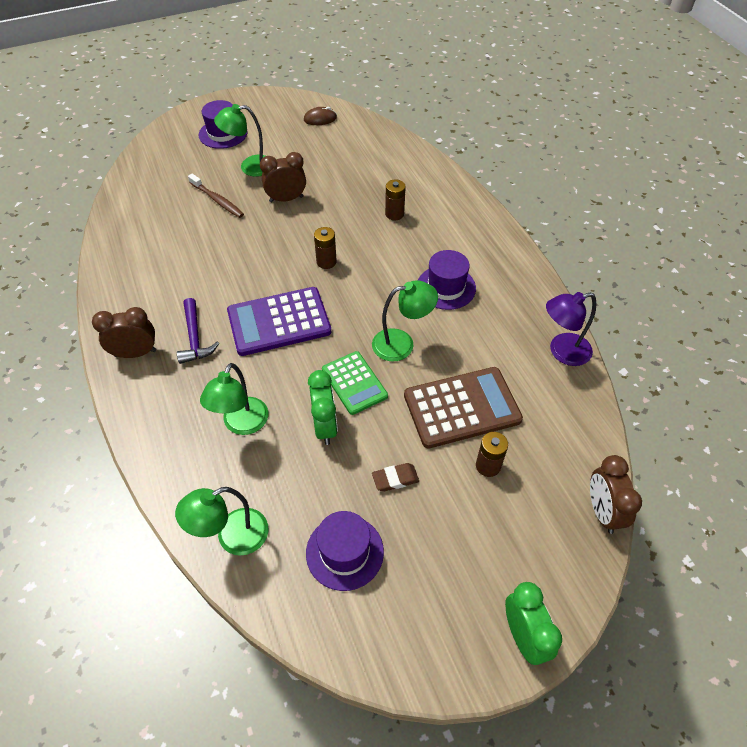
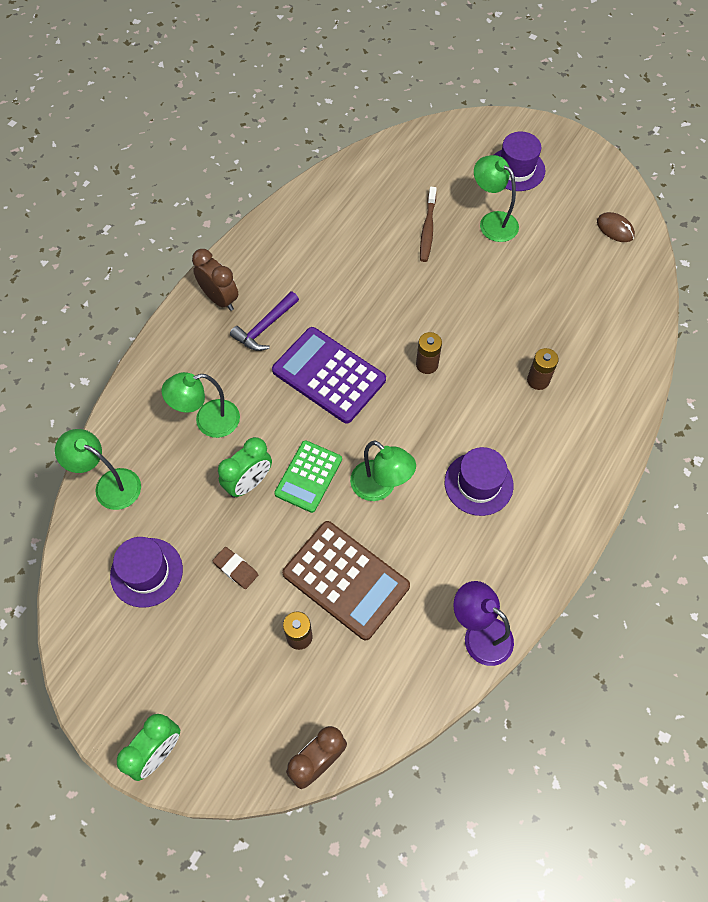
camera: 55 degrees right, 10 degrees up
(286, 199) = (477, 279): brown clock -> none

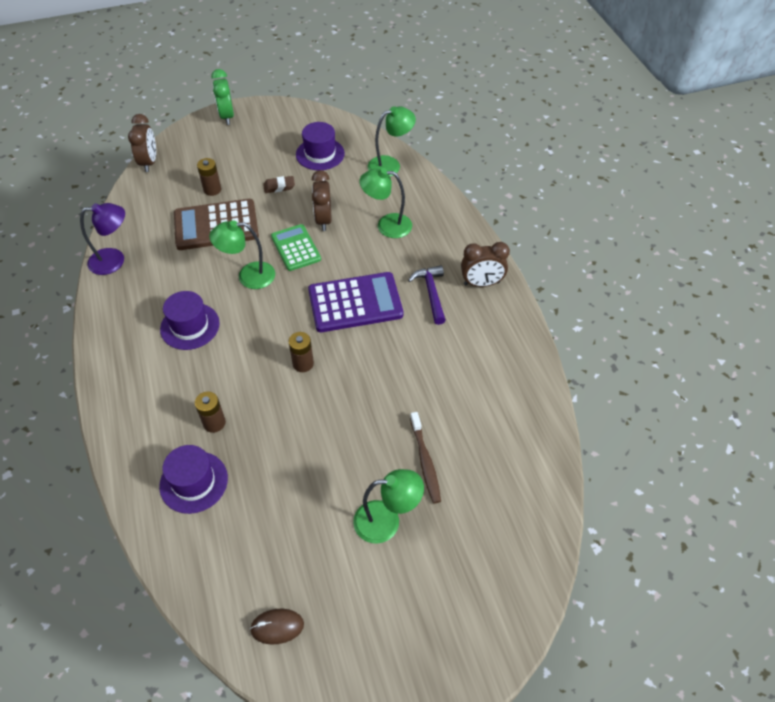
camera: 130 degrees right, 10 degrees down
(208, 421) = (386, 225): green lamp -> green lamp turned 105 degrees counterclockwise
(249, 483) = (323, 220): green clock -> brown clock
(427, 229) = (425, 461): brown toothbrush -> brown toothbrush turned 150 degrees counterclockwise
(516, 169) = (429, 601): purple hat -> purple hat (193, 482)

